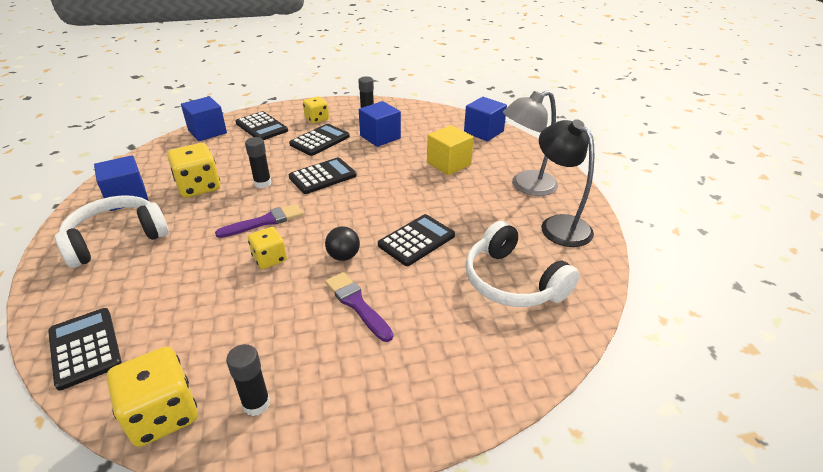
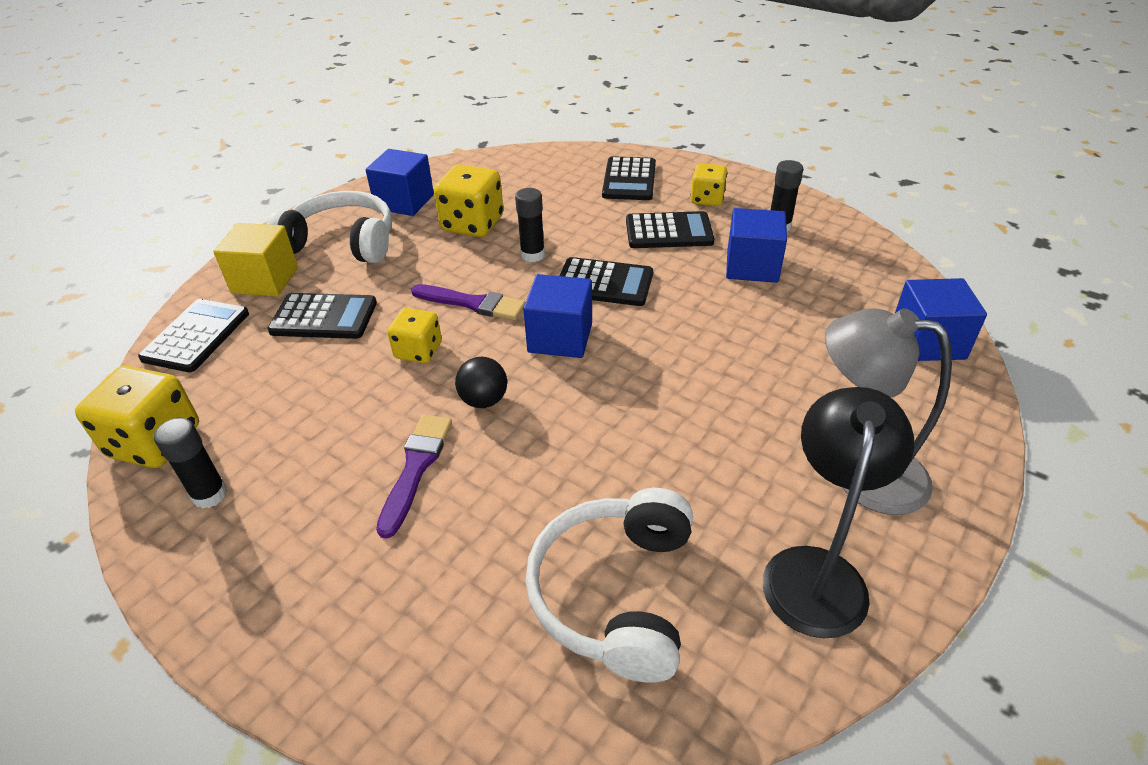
camera: 50 degrees right, 5 degrees up
(207, 132) = (567, 159): blue cube -> blue cube (560, 337)
(416, 240) = (586, 440): black calculator -> black calculator (324, 317)
(448, 164) = (790, 361): yellow cube -> yellow cube (265, 280)

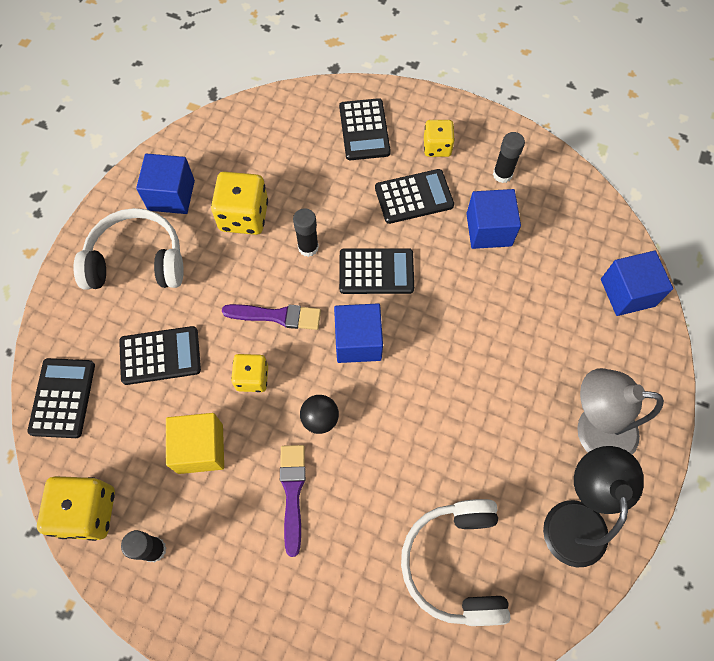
camera: 15 degrees left, 25 degrees up
(265, 280) = (89, 321): yellow cube -> yellow cube (200, 448)

